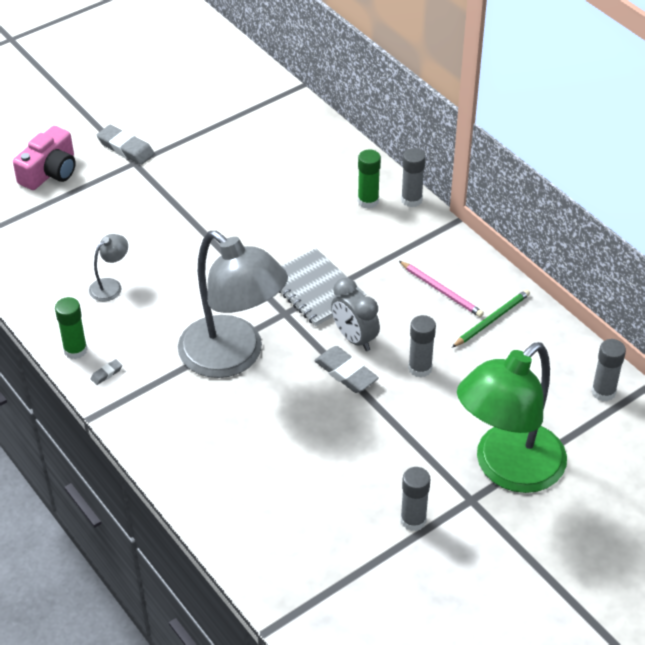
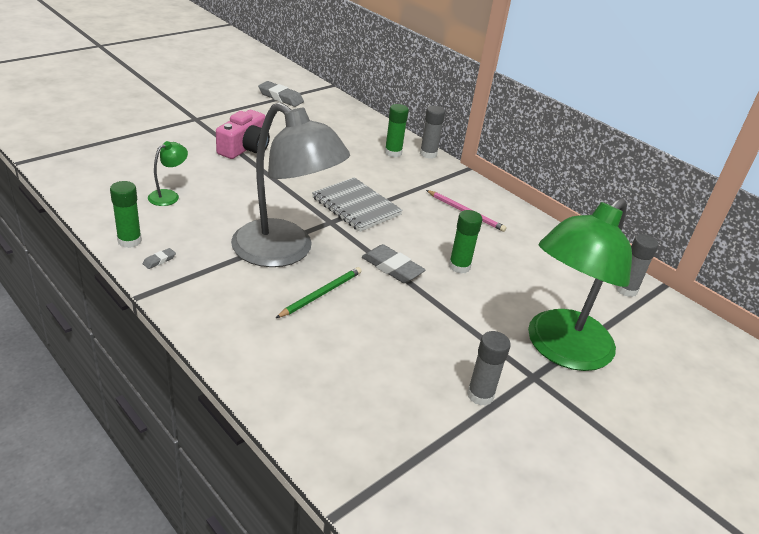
camera: 10 degrees left, 10 degrees down
(50, 172) = (121, 119): pink camera -> pink camera (245, 148)
(111, 286) = (169, 195): grey lamp -> green lamp
(126, 148) = (188, 110): grey eraser -> grey eraser (280, 97)
(354, 338) = (396, 242): grey clock -> none
(420, 368) = (459, 266): grey glue stick -> green glue stick
(492, 320) = (514, 234): green pencil -> green pencil (321, 294)

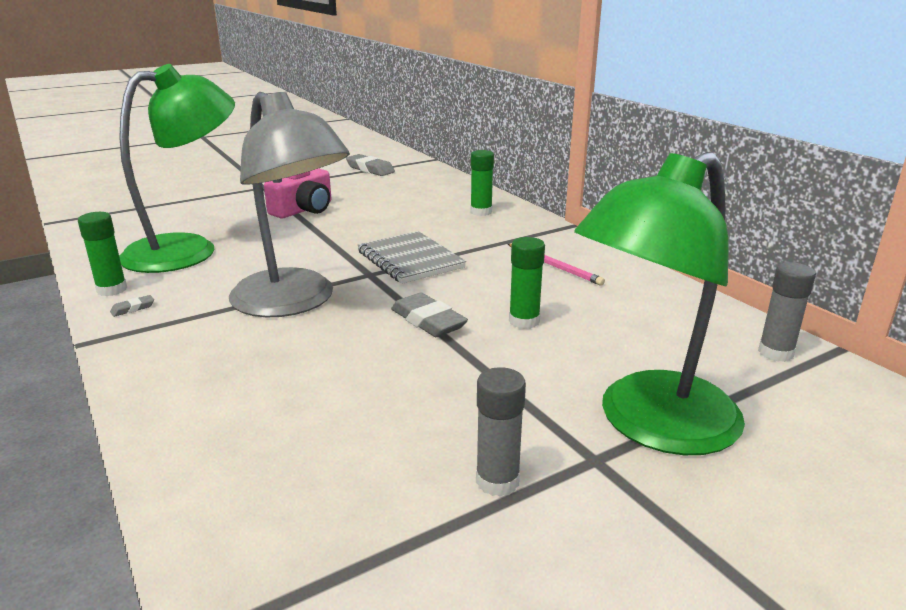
camera: 15 degrees right, 10 degrees down
(169, 195) = (188, 250): green lamp -> green lamp, size x2.50
(321, 294) = (316, 347): green pencil -> none
(428, 154) = (525, 213): grey glue stick -> none

